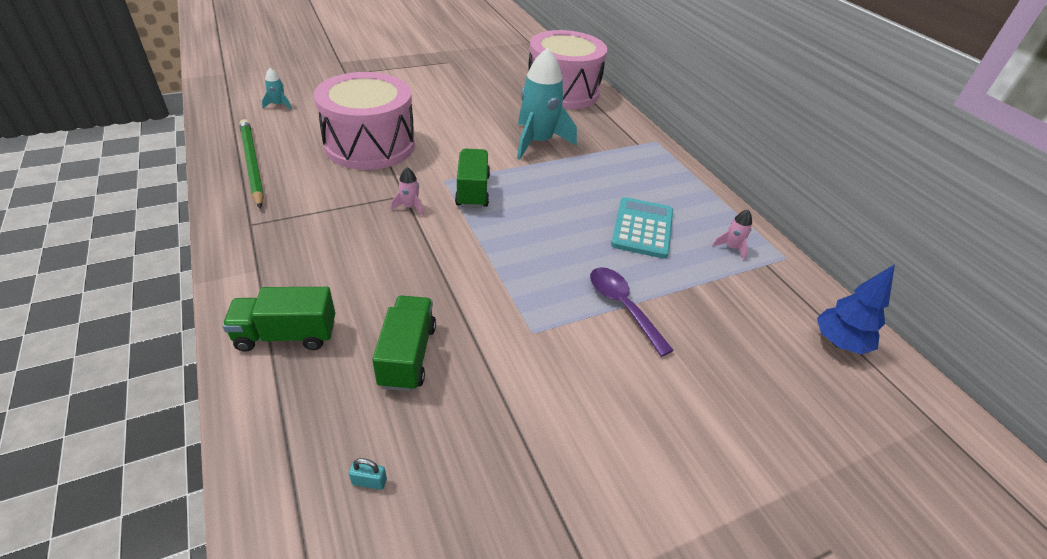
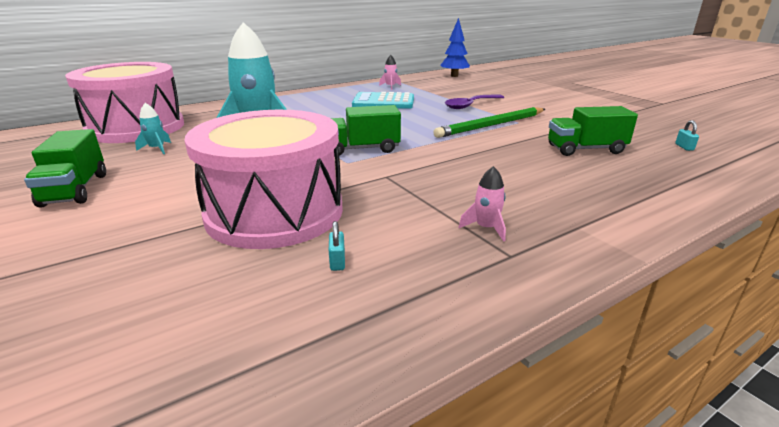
camera: 95 degrees left, 15 degrees down
(252, 164) = (359, 303): green pencil -> green pencil (491, 125)
(279, 105) = (90, 347): turquoise rocket -> turquoise rocket (157, 149)
(286, 335) = (631, 192): green truck -> green truck (75, 190)
(295, 161) = (337, 261): none -> turquoise padlock
(410, 207) = (406, 170): pink rocket -> pink rocket (485, 228)

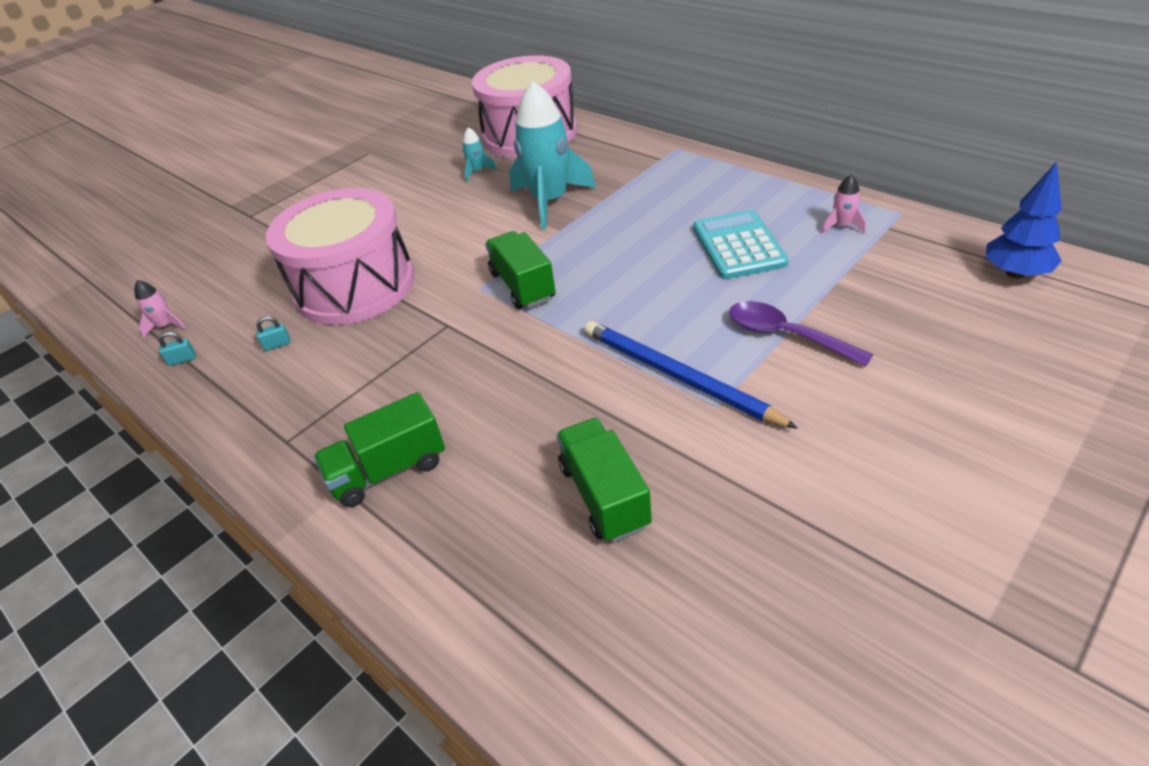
camera: 80 degrees right, 15 degrees up
(75, 190) = (382, 182): green truck -> green truck (388, 470)
(485, 228) = (335, 418): pink rocket -> pink rocket (166, 326)
(491, 125) = (677, 376): green pencil -> blue pencil
(684, 147) = (678, 647): turquoise padlock -> turquoise padlock (182, 360)

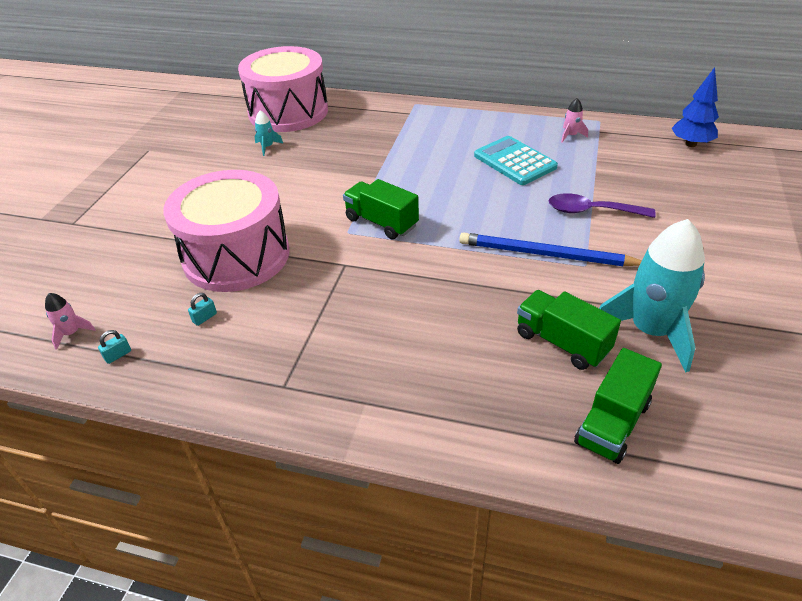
camera: 30 degrees left, 0 degrees up
(388, 470) = (392, 378): green truck -> green truck (612, 423)
(550, 202) = (349, 158): turquoise rocket -> turquoise rocket (650, 331)

